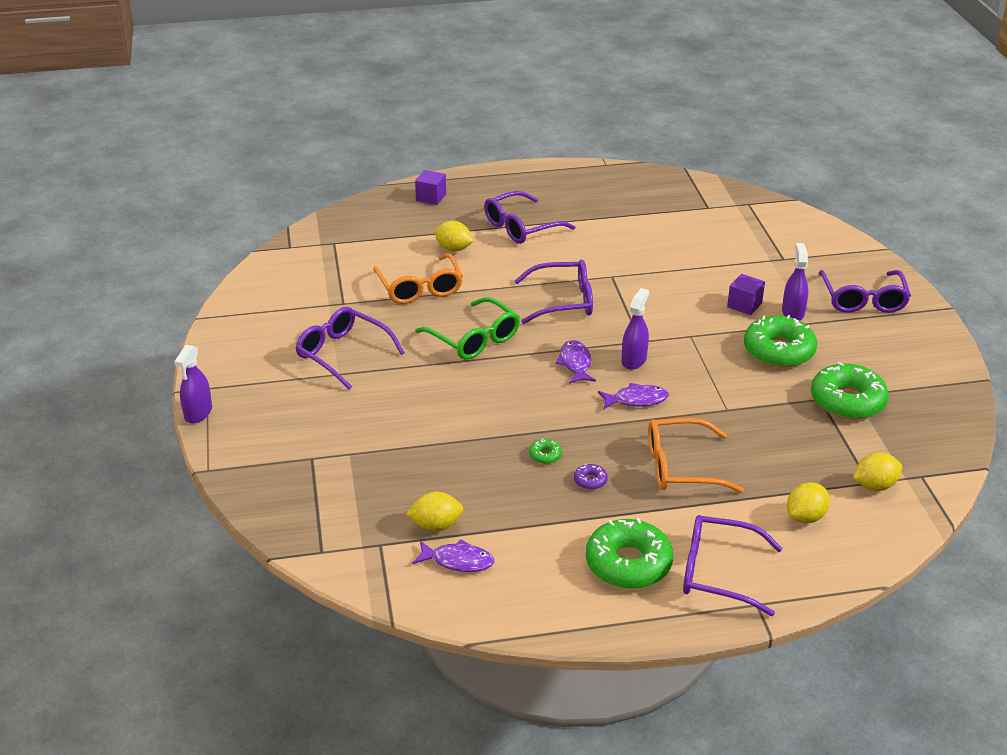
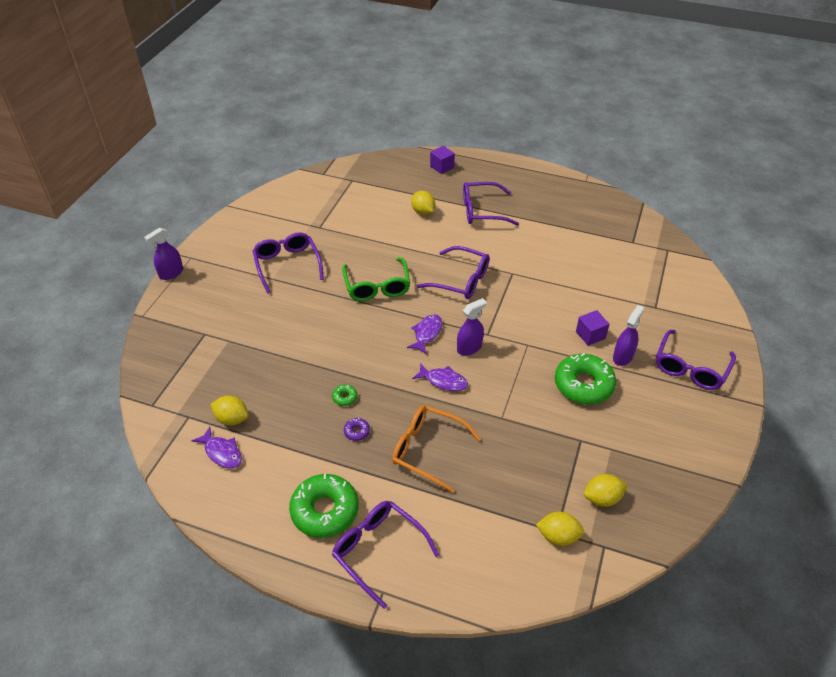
camera: 30 degrees right, 10 degrees up
(420, 288) = (376, 234): orange glasses -> none
(805, 517) = (481, 537): yellow lemon -> yellow lemon (602, 498)
(847, 401) = (601, 452): green donut -> none

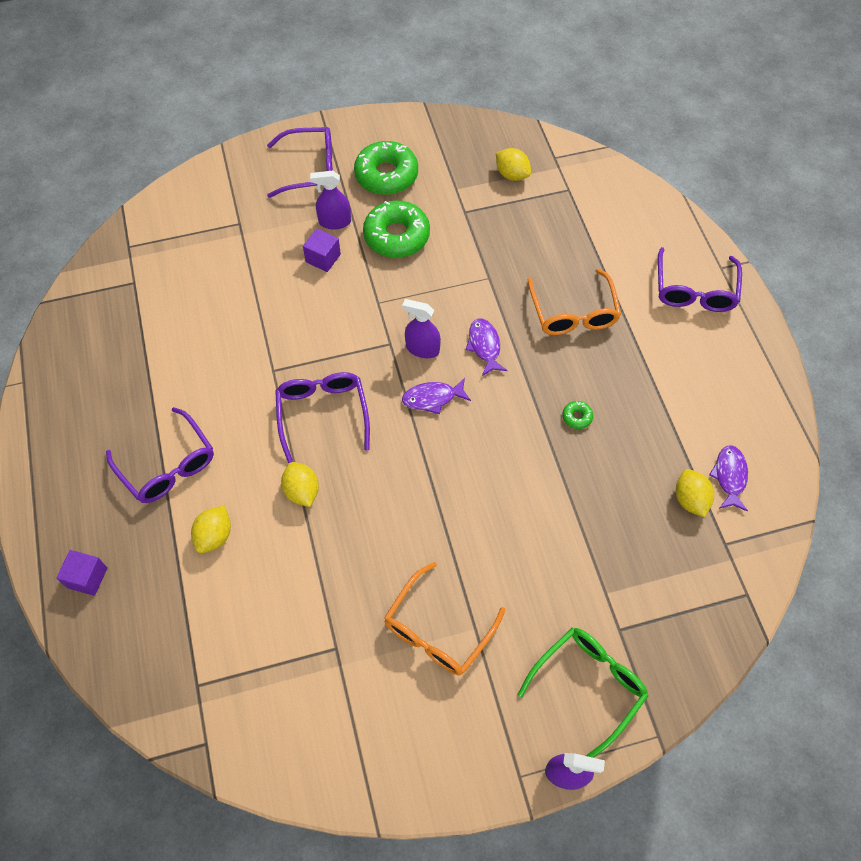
camera: 125 degrees left, 15 degrees up
(287, 265) = (438, 630): purple glasses -> orange glasses
(325, 511) = (700, 350): green donut -> green donut (386, 175)
(357, 431) = (605, 380): purple donut -> none
(377, 287) = (398, 495): green glasses -> green glasses (589, 685)
(558, 536) = (572, 186): yellow lemon -> yellow lemon (302, 491)

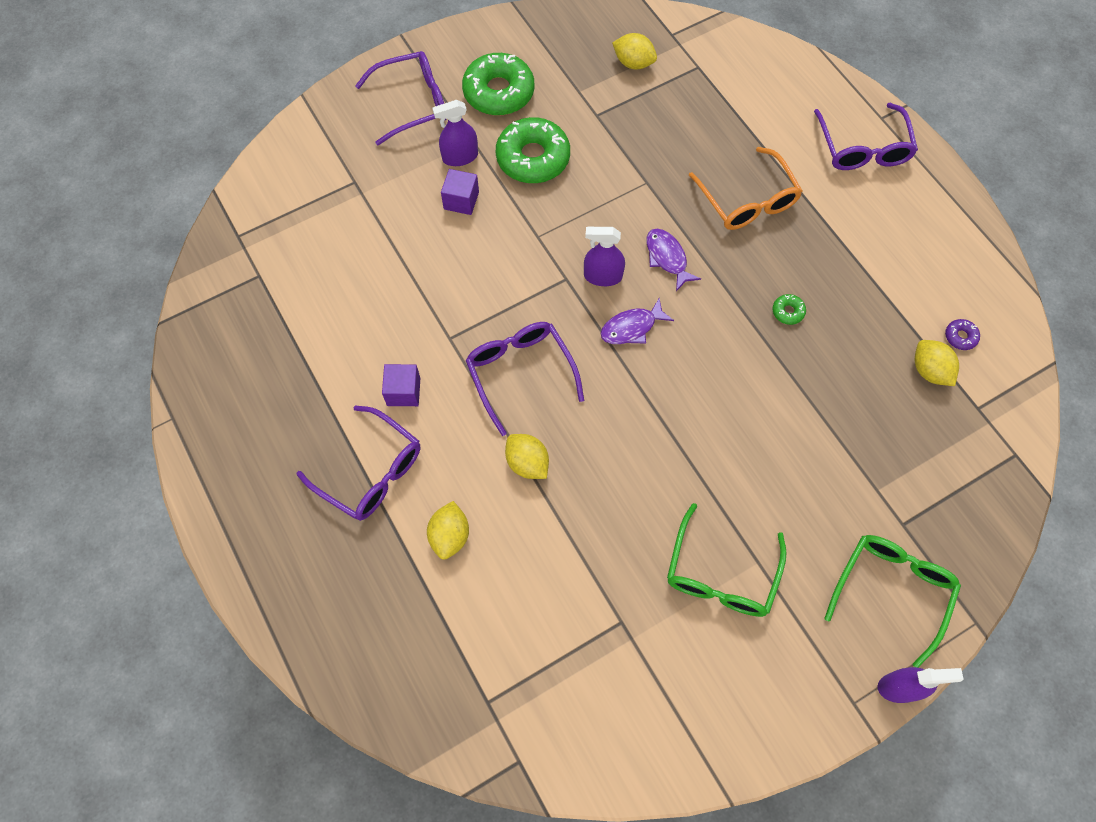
camera: 15 degrees left, 5 degrees up
(87, 577) = (325, 618): purple cube -> purple cube (403, 391)
(438, 630) = (721, 574): orange glasses -> green glasses
(729, 476) = (960, 337): purple fish -> purple donut

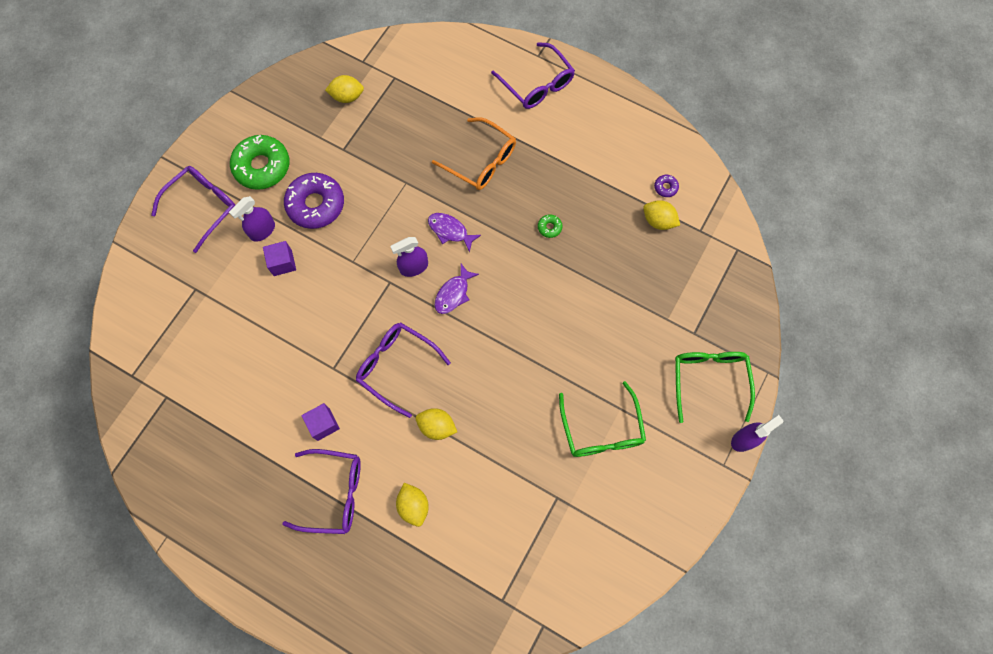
camera: 30 degrees left, 5 degrees up
(533, 158) = (316, 204): green donut -> purple donut

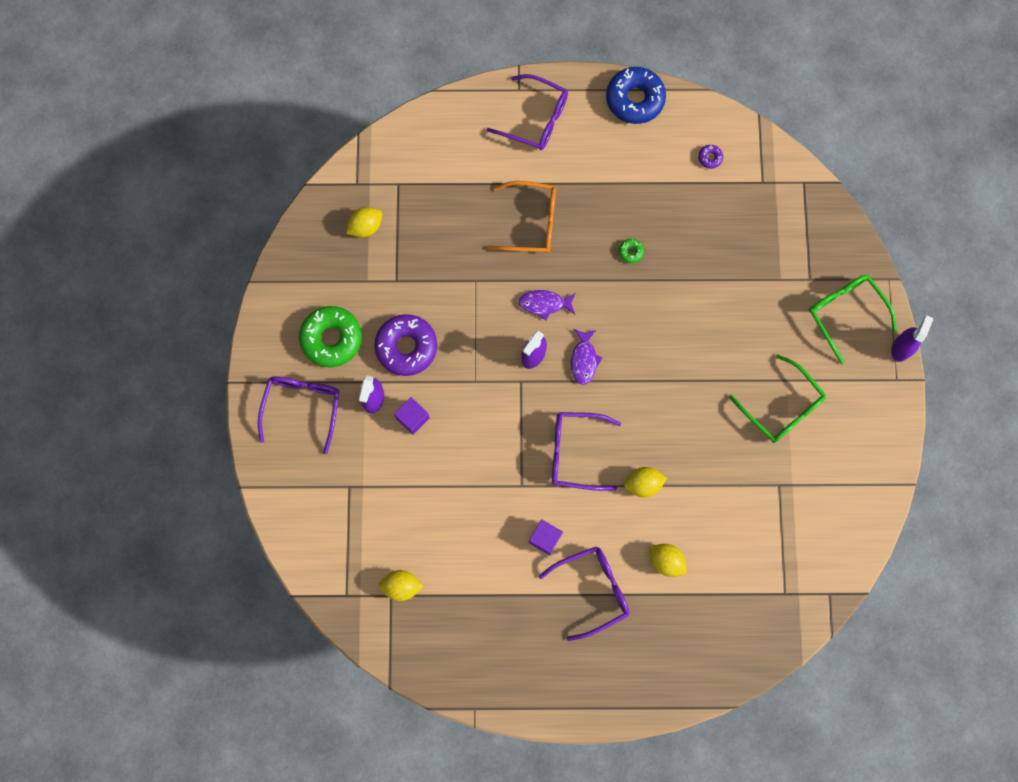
camera: 30 degrees left, 5 degrees up
(629, 110) = (635, 99): none -> blue donut
(658, 221) = (721, 193): yellow lemon -> yellow lemon (401, 586)

